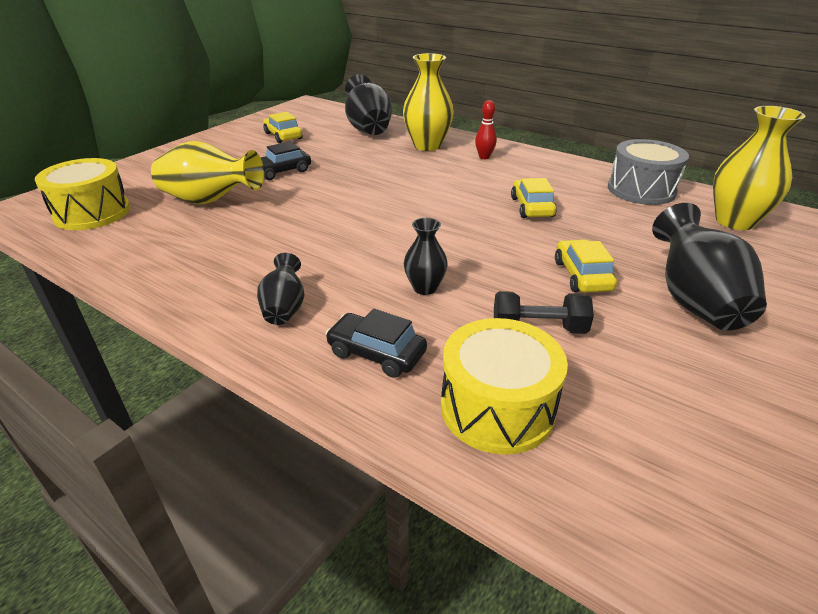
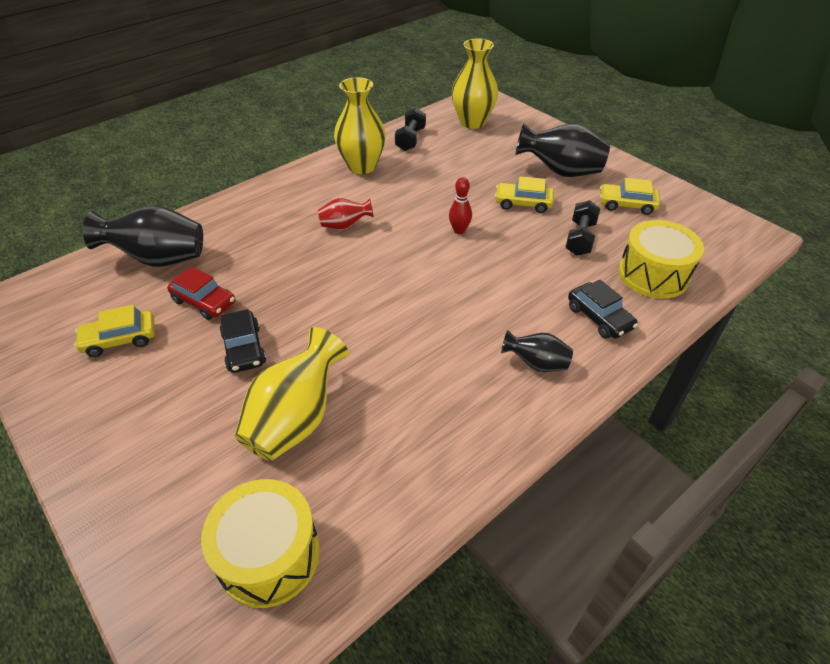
camera: 75 degrees left, 10 degrees up
(328, 150) = (204, 302): none -> red car
(376, 353) = (599, 317): black car -> black car turned 75 degrees counterclockwise
(425, 288) = (522, 279): black vase -> none
(427, 145) = (245, 224): yellow vase -> yellow vase (362, 166)
(453, 181) = (345, 226): none -> red vase
(484, 157) = (300, 195): red bowling pin -> red bowling pin (459, 230)
(532, 207) = (416, 196): yellow car -> yellow car (627, 205)
(641, 190) = (410, 139): grey drum -> black dumbbell

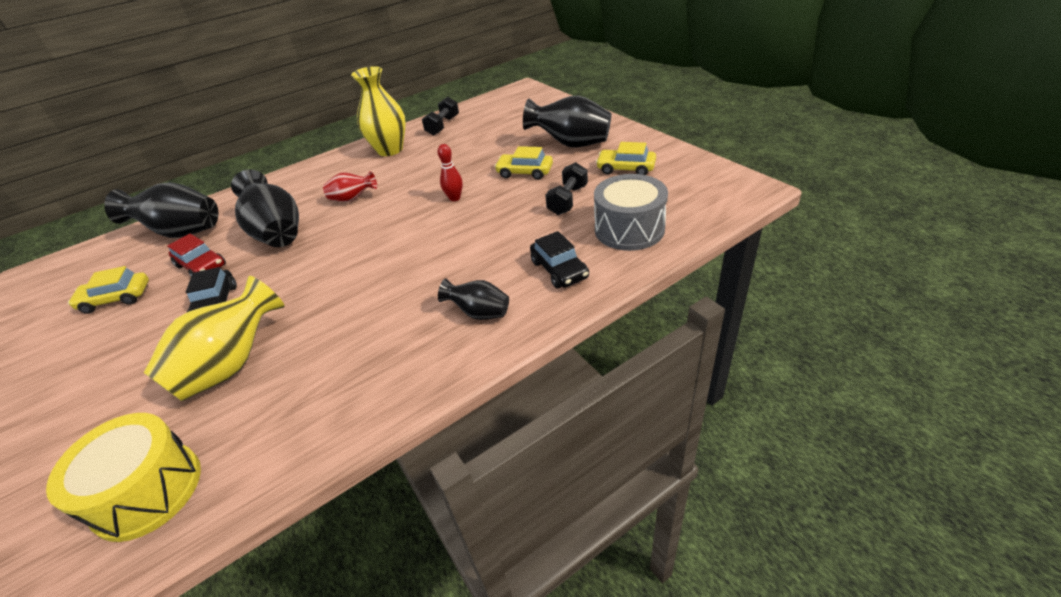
camera: 10 degrees right, 5 degrees down
(276, 264) = (277, 233): none -> black vase
(472, 122) = (505, 108): yellow vase -> none
(653, 274) = (629, 229): yellow drum -> grey drum

